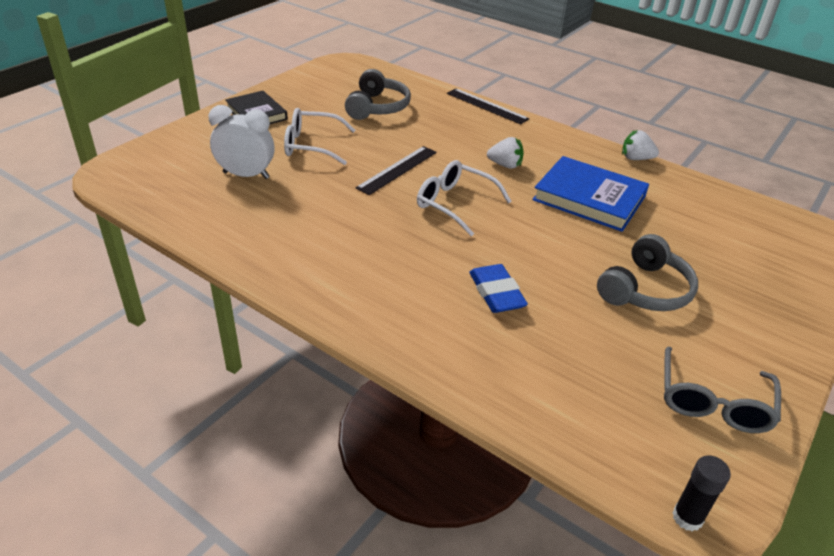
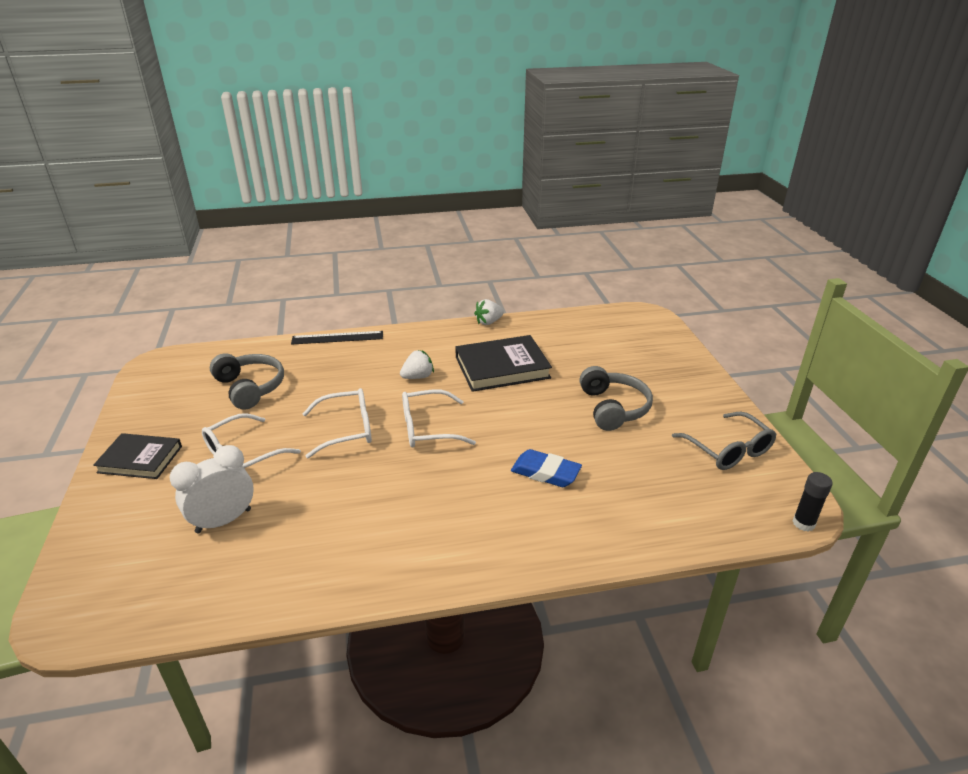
camera: 45 degrees left, 5 degrees down
(397, 170) = (347, 429): black ruler -> white glasses
(589, 198) = (502, 367): blue book -> black book

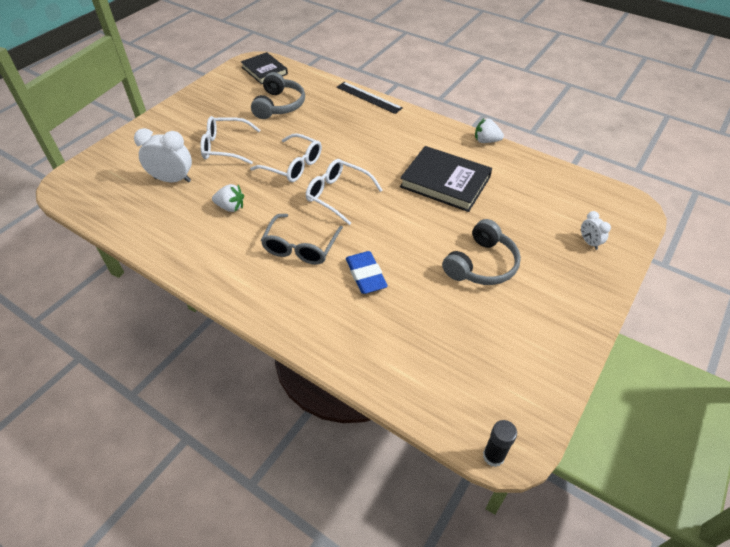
camera: 45 degrees right, 15 degrees up
(140, 459) = (181, 119): black book -> black book (264, 71)
(418, 377) = (380, 155): white strawberry -> white strawberry (230, 207)
(654, 351) = (589, 242): none -> white clock
(728, 450) = (523, 360): grey glasses -> grey glasses (300, 247)

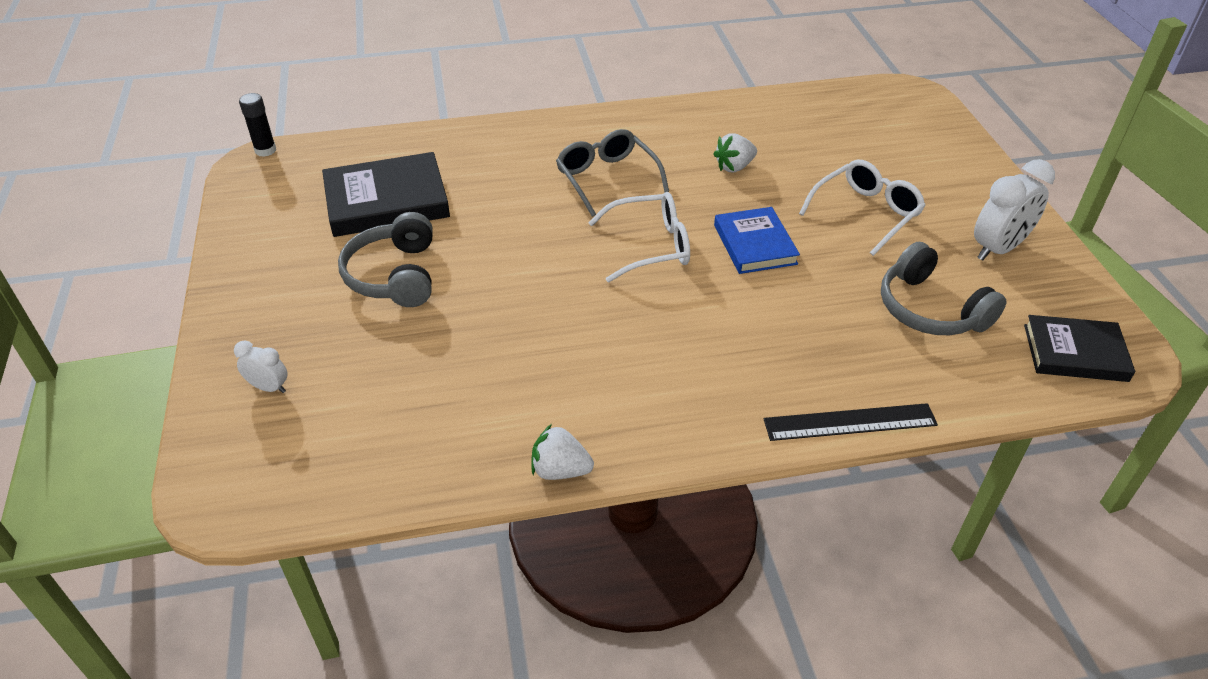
camera: 135 degrees right, 5 degrees down
(172, 180) = (838, 152): white clock -> white clock (998, 249)
(293, 166) = (755, 244): white glasses -> blue book
(365, 275) = (509, 195): blue eraser -> none
(445, 182) = (544, 349): black book -> black book (386, 201)
(486, 141) = (560, 470): white strawberry -> white strawberry turned 135 degrees counterclockwise

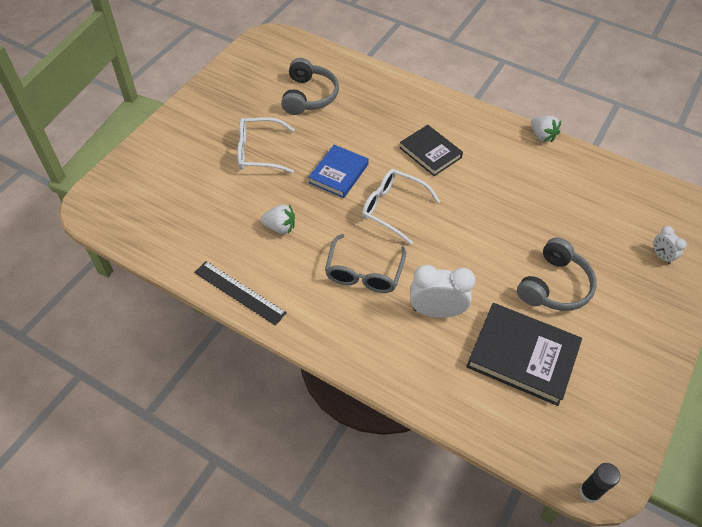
camera: 140 degrees left, 10 degrees up
(850, 422) = (407, 83): black ruler -> black ruler (239, 292)
(998, 249) = (233, 98): white clock -> white clock (436, 311)
(1075, 353) = (283, 50): black book -> black book (430, 153)

